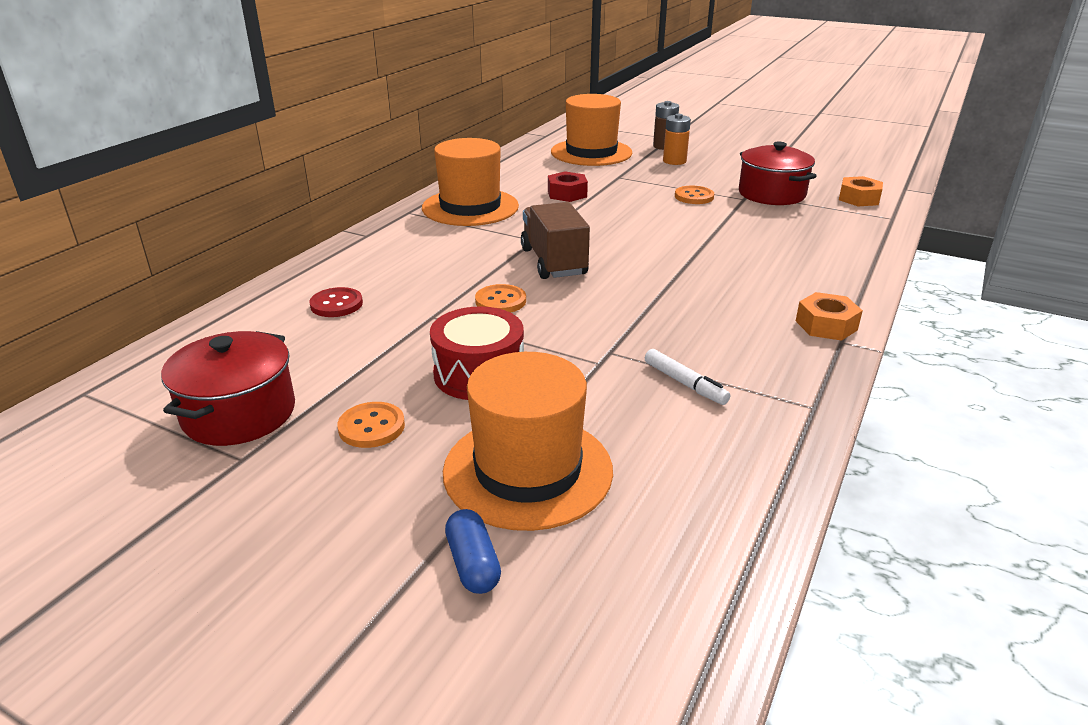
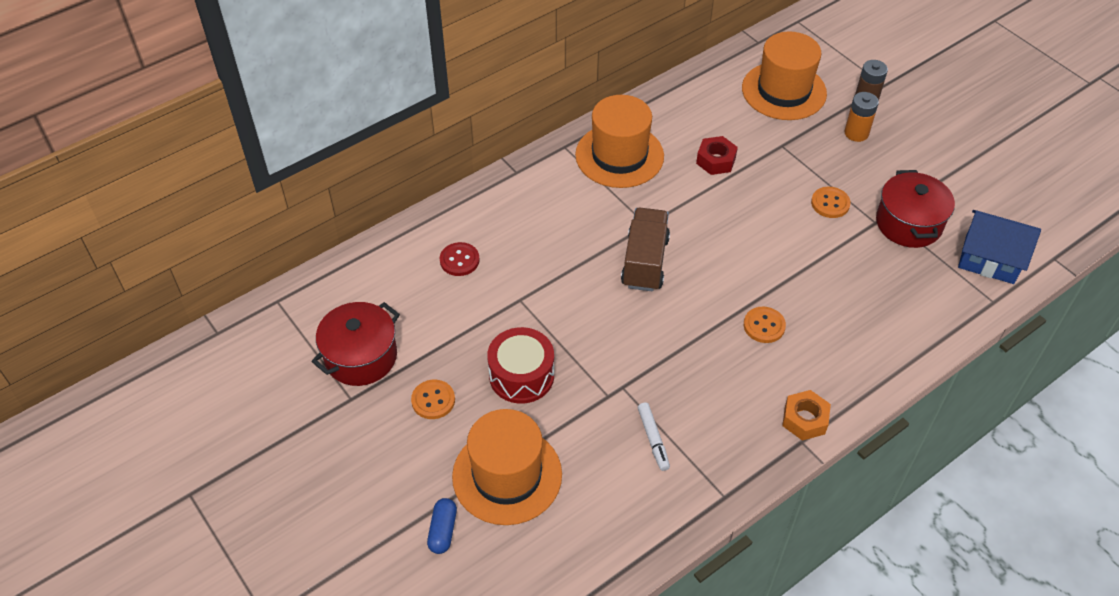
camera: 25 degrees right, 20 degrees up
(500, 301) = (577, 299): orange button -> orange button (764, 326)
(858, 198) = (989, 259): orange nut -> blue house

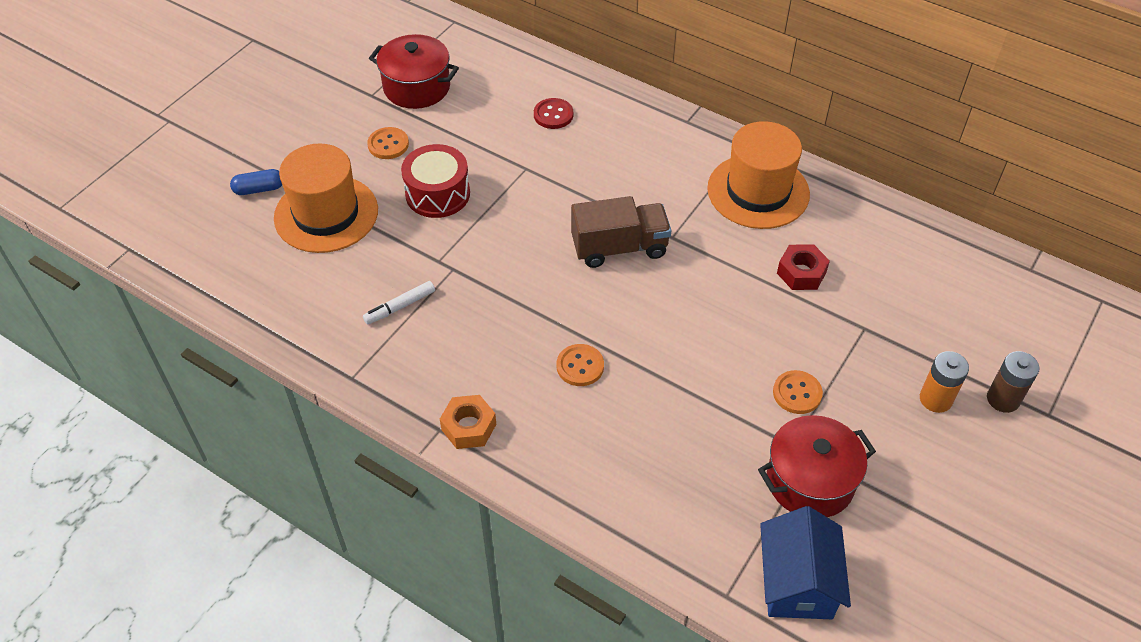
camera: 70 degrees right, 0 degrees up
(784, 91) = (961, 311): orange hat -> none

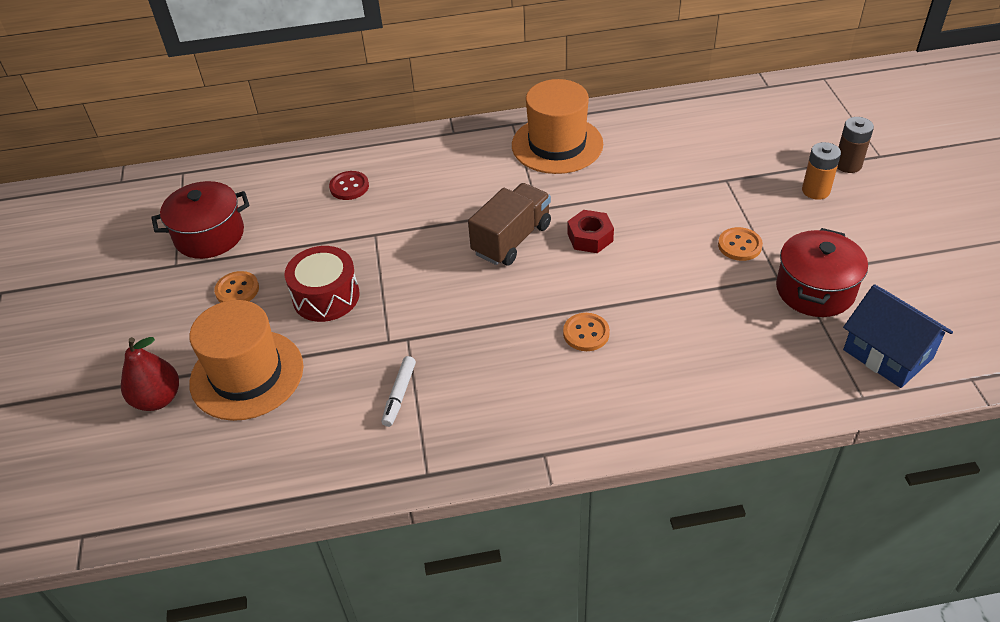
camera: 40 degrees left, 5 degrees down
(259, 189) = (158, 399): blue capsule -> red pear
(468, 427) = (562, 435): orange nut -> none
(801, 273) = (648, 174): red nut -> red nut (590, 237)

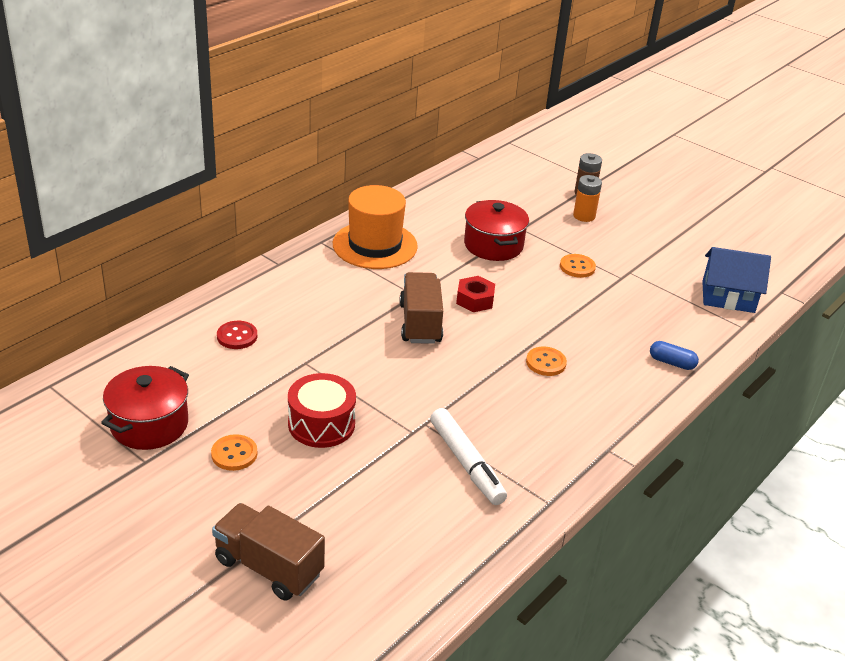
camera: 45 degrees left, 10 degrees down
(158, 399) = (268, 567): red pear -> brown truck
(247, 374) = (326, 510): orange hat -> none
(399, 395) = (466, 463): white marker -> white marker, size x1.70
(723, 398) = (672, 363): none -> blue capsule
(815, 290) = (650, 276): red pot -> red pot (493, 245)

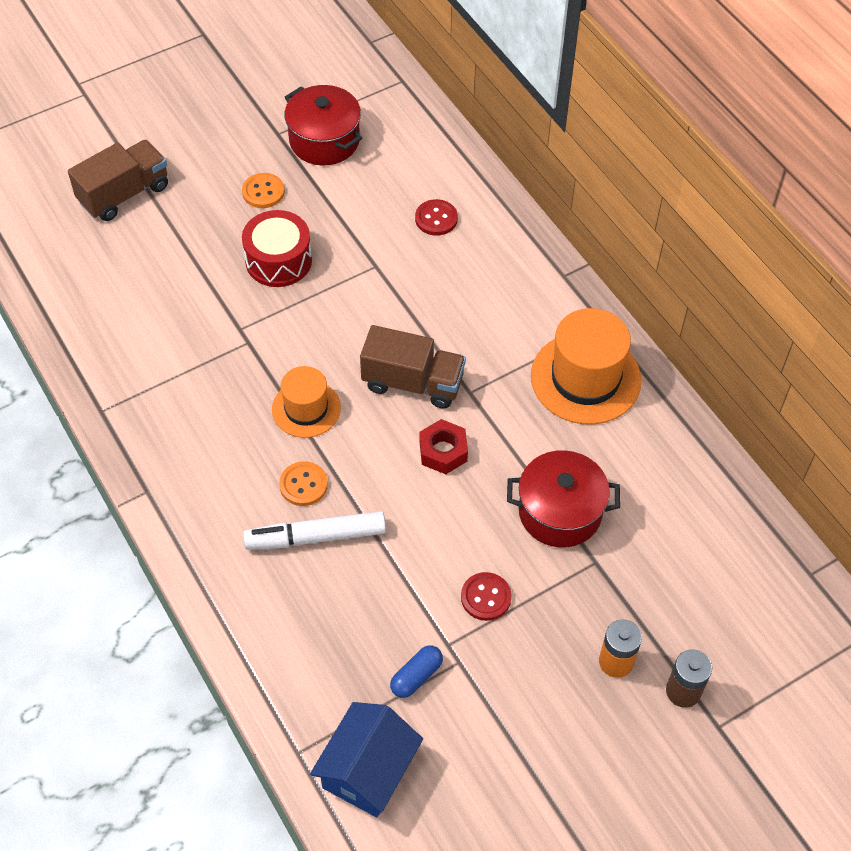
camera: 110 degrees right, 20 degrees up
(466, 463) = (180, 360): white marker -> white marker (316, 536)
(475, 375) = (306, 408): none -> orange hat
(577, 267) = (486, 597): orange button -> red button
(672, 363) = (258, 623): blue capsule -> blue capsule (416, 676)

